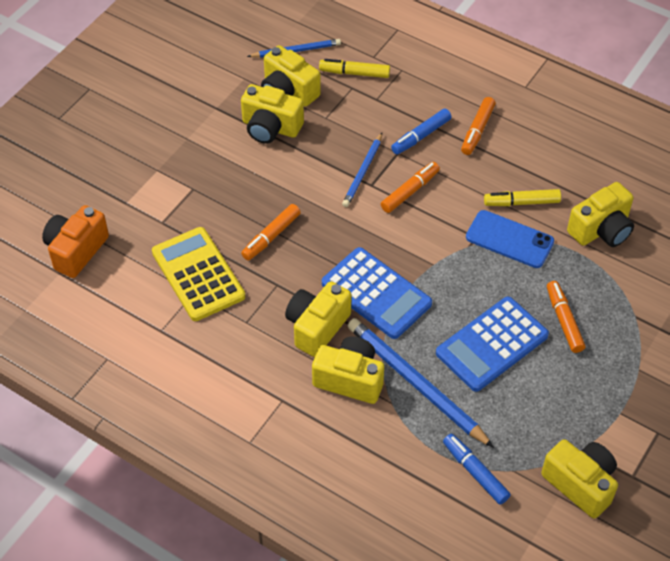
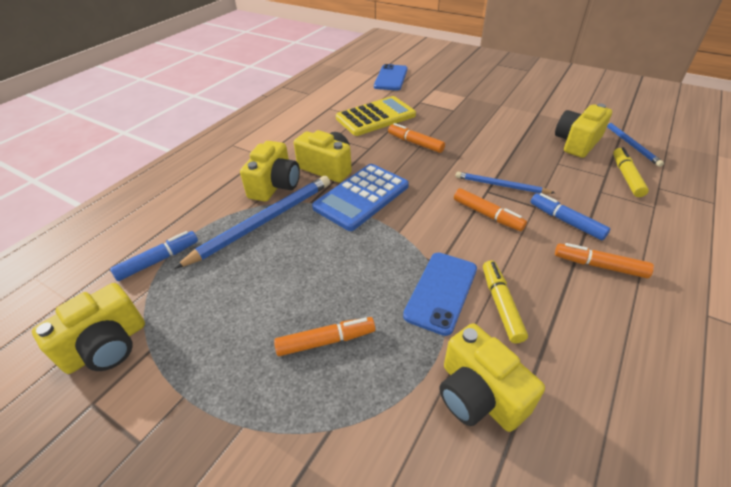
camera: 90 degrees right, 10 degrees down
(76, 250) = (391, 78): orange camera -> blue phone
(270, 127) = (530, 137): yellow camera -> none
(492, 344) = (299, 274): blue calculator -> none

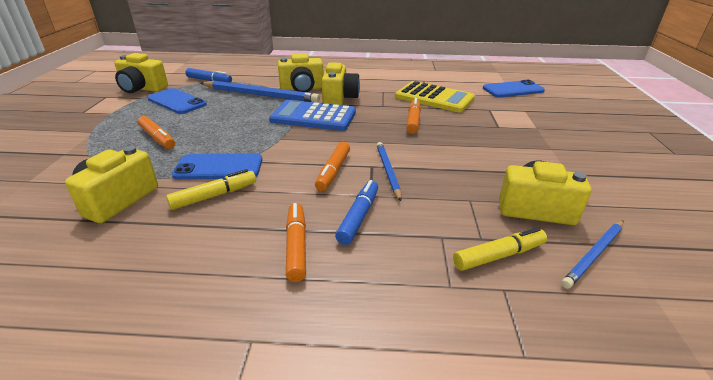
camera: 60 degrees right, 10 degrees down
(210, 307) = (177, 101): none -> blue phone

